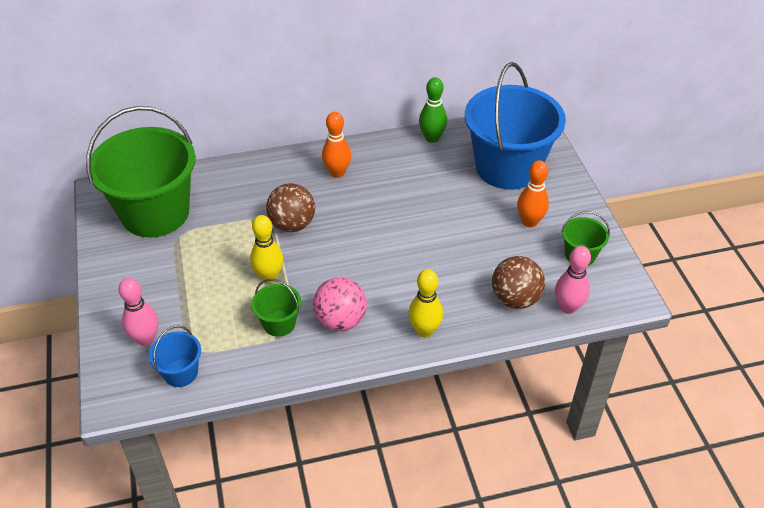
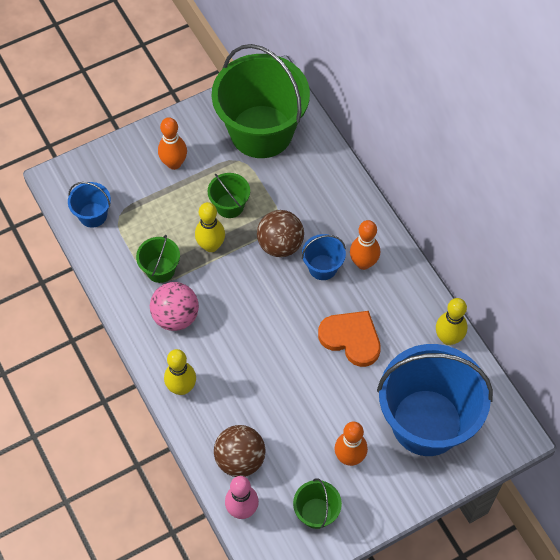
camera: 75 degrees right, 15 degrees up
(145, 339) = (120, 178): pink bowling pin -> none
(153, 288) = (174, 163): none -> orange bowling pin
(229, 253) = (229, 206): none -> green bucket
(330, 200) = (322, 267): none -> blue bucket
(412, 196) = (351, 339): none -> orange heart
(432, 138) = (448, 338): green bowling pin -> yellow bowling pin

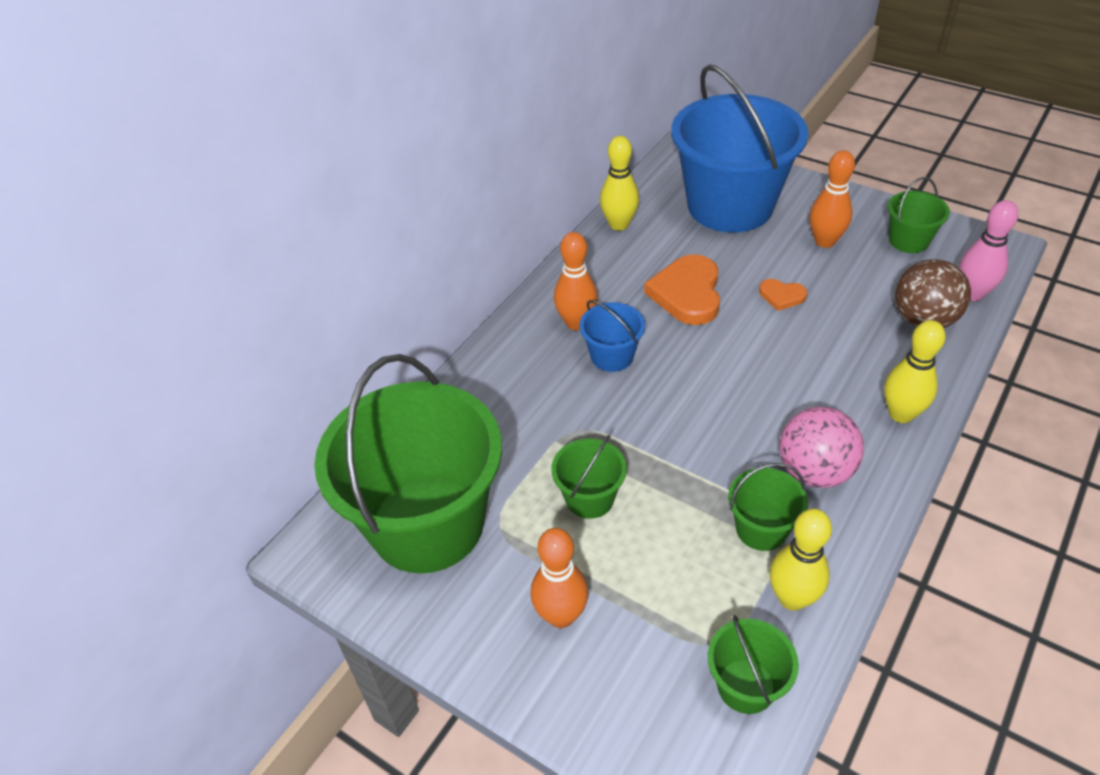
camera: 115 degrees left, 15 degrees down
(93, 215) = (746, 686): blue bucket -> green bucket
(211, 246) = (673, 487): yellow bowling pin -> yellow bowling pin (792, 598)
(280, 245) = (611, 411): brown ball -> none
(314, 392) = (781, 296): none -> orange heart

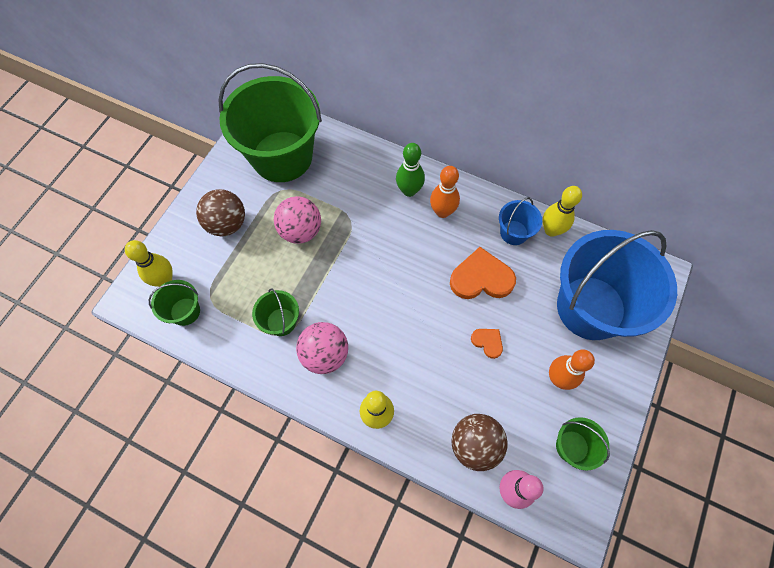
camera: 80 degrees right, 20 degrees up
(533, 356) = (409, 190): none -> green bowling pin
(561, 615) = (227, 224): orange bowling pin -> brown ball
(589, 498) = (301, 231): green bucket -> pink ball
(612, 356) = (414, 235): blue bucket -> blue bucket (514, 232)
(781, 296) = (487, 342): orange heart -> orange heart turned 120 degrees clockwise
(792, 598) = (235, 336): yellow bowling pin -> yellow bowling pin (164, 280)

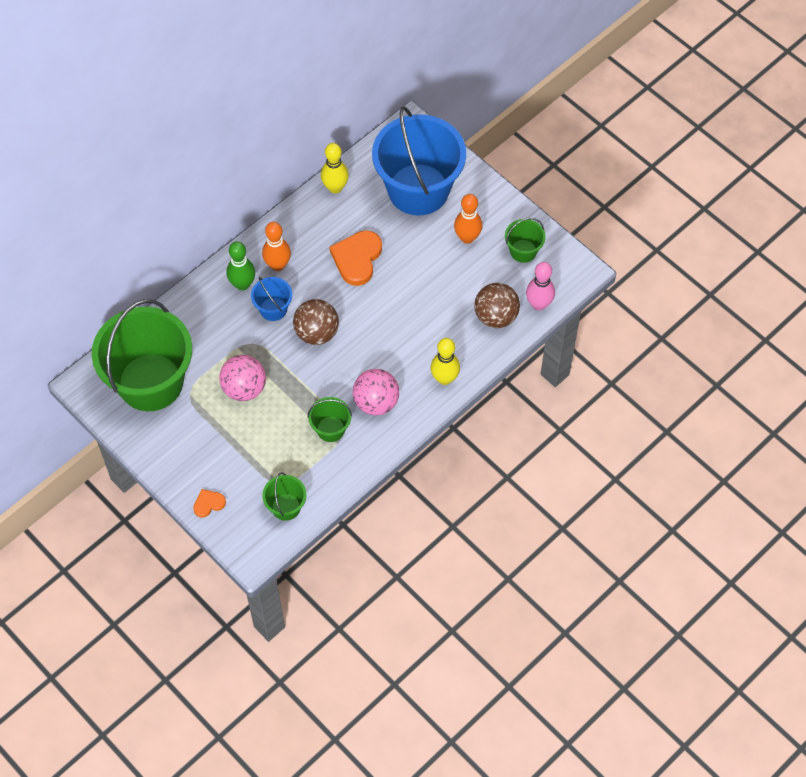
camera: 70 degrees left, 5 degrees down
(164, 280) = (244, 518): yellow bowling pin -> none
(227, 224) = (207, 450): brown ball -> brown ball (316, 333)
(487, 342) = (416, 276): orange heart -> orange heart (208, 504)
(514, 232) = (324, 217): blue bucket -> blue bucket (273, 309)

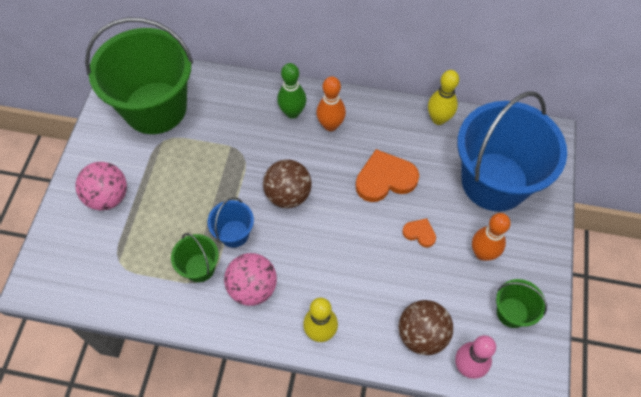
camera: 55 degrees right, 0 degrees up
(208, 504) = (65, 219): orange heart -> orange heart (419, 233)
(244, 388) = (195, 175): pink ball -> pink ball (108, 197)
(273, 309) = (286, 148): blue bucket -> blue bucket (234, 234)
(286, 507) = (97, 282): green bucket -> none

